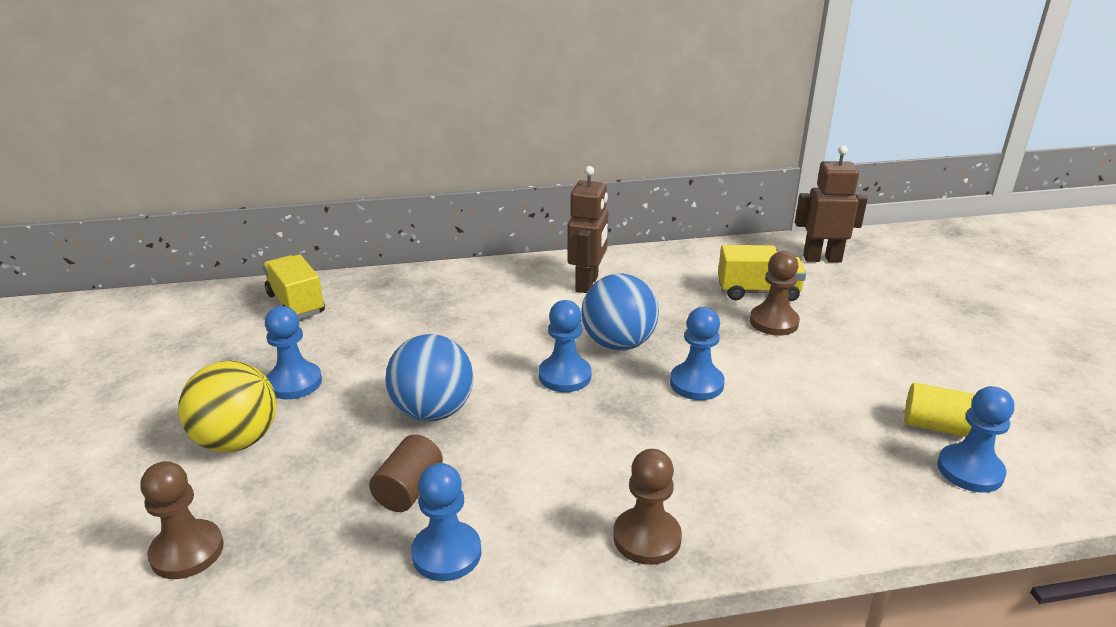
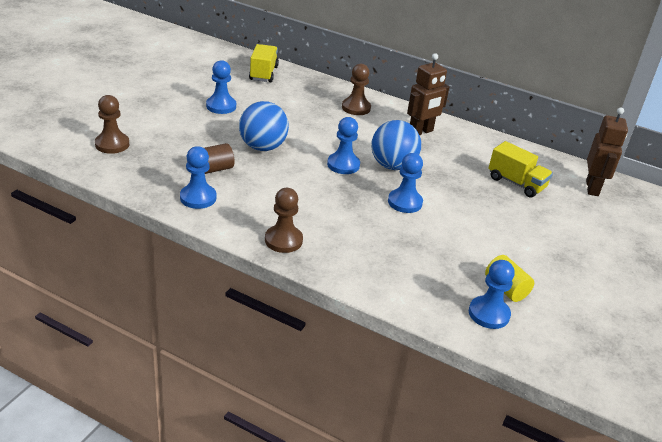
camera: 35 degrees right, 5 degrees up
(237, 441) = (172, 116): yellow ball -> none
(773, 322) = (498, 200): brown pawn -> brown pawn (356, 108)
(822, 258) = (592, 188): brown robot -> brown robot turned 60 degrees clockwise

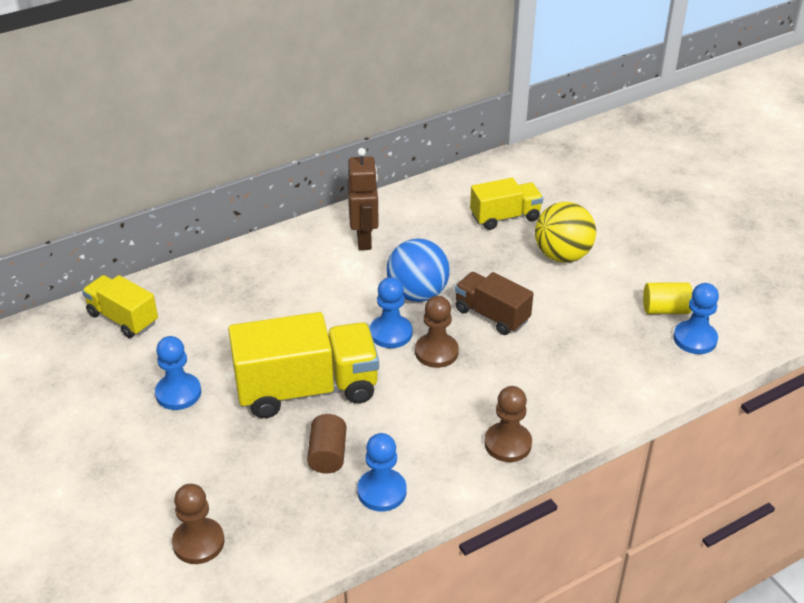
camera: 55 degrees left, 5 degrees up
(262, 147) = (307, 389): blue ball -> yellow truck
(356, 108) = (274, 269): brown pawn -> brown pawn (436, 352)
(405, 202) = (491, 315): blue pawn -> brown truck
(507, 220) = (562, 255): none -> yellow ball
(592, 188) = (543, 170): brown robot -> none

